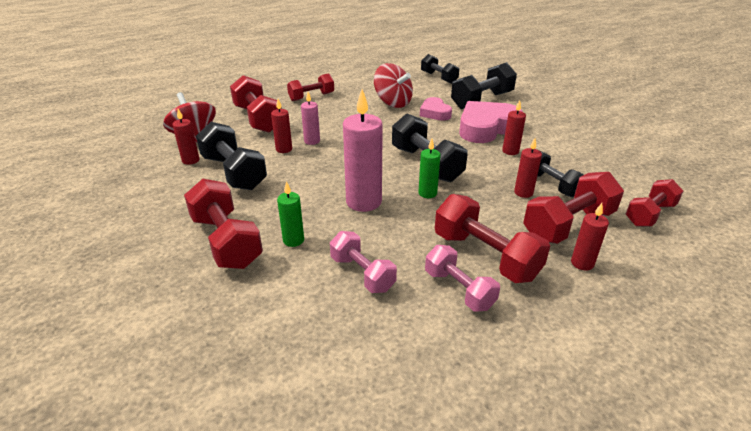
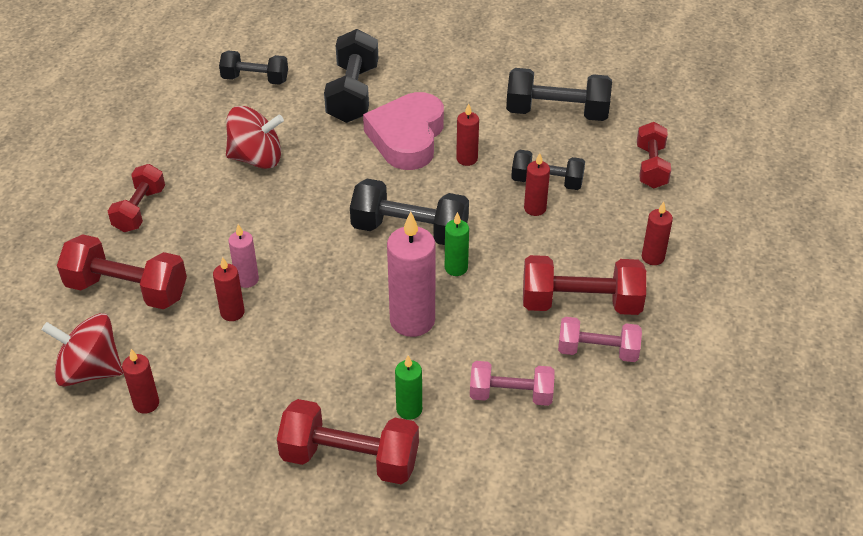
camera: 45 degrees left, 10 degrees up
(234, 172) = (226, 382): black dumbbell -> black dumbbell (557, 113)
(435, 113) = (326, 146): pink heart -> none
(568, 225) = (606, 223): red dumbbell -> none

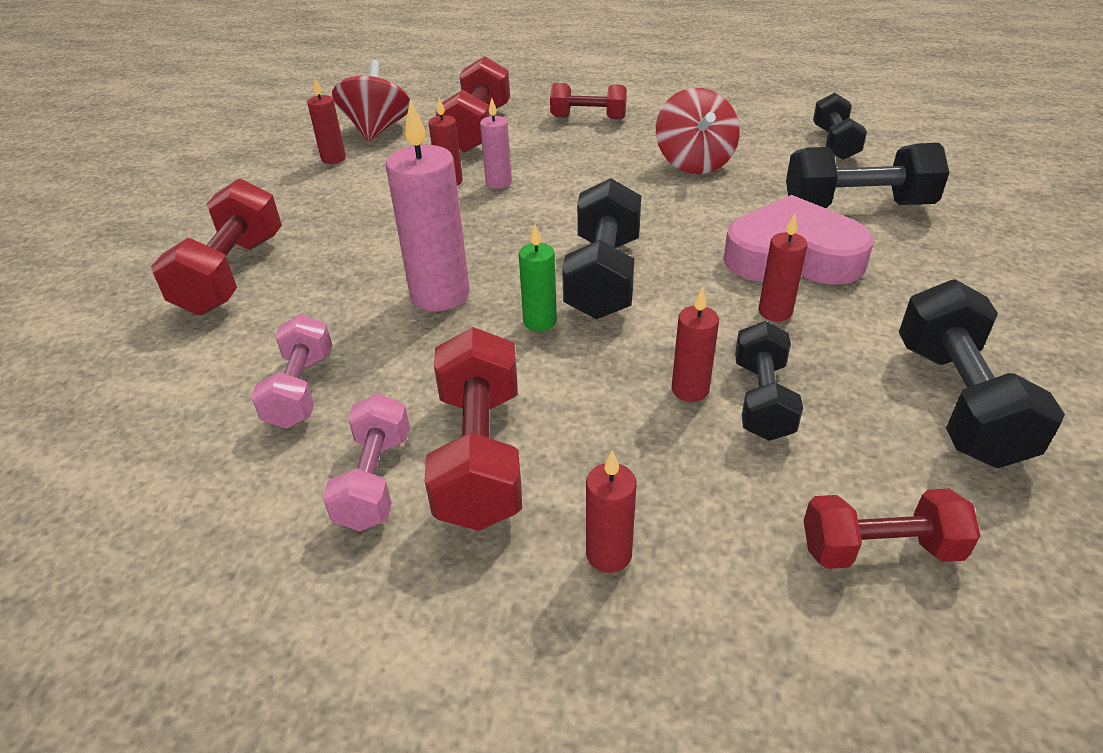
camera: 85 degrees right, 5 degrees down
(409, 409) = (293, 307): green candle -> none

